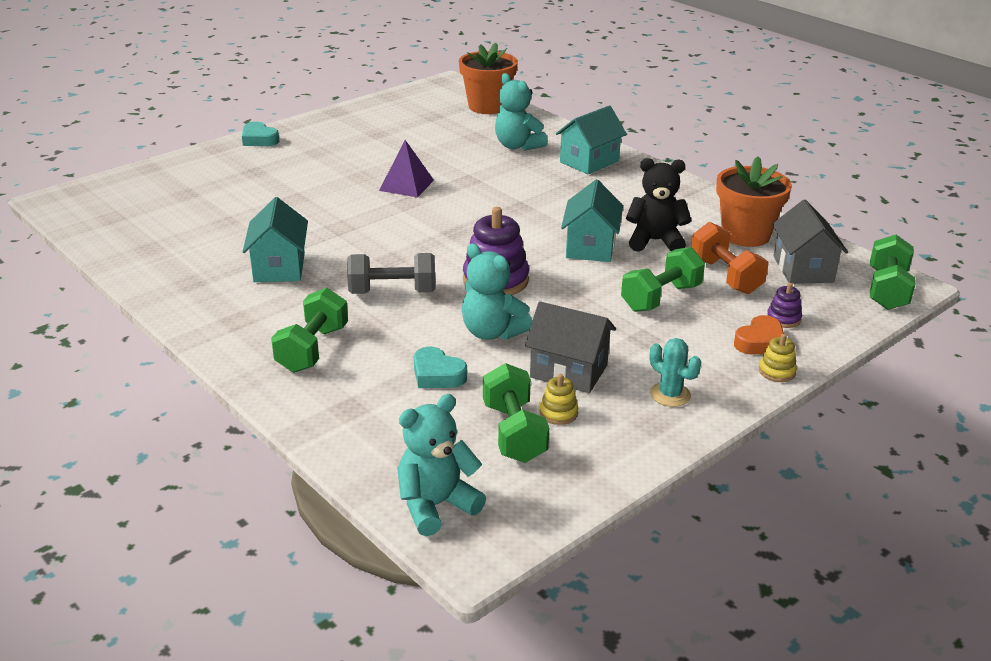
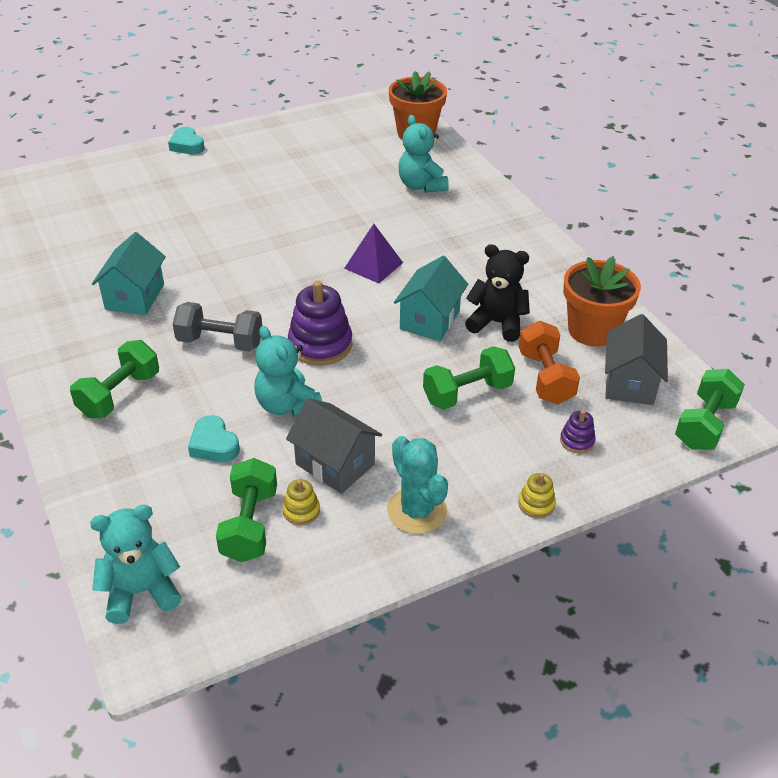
camera: 15 degrees right, 10 degrees up
(406, 185) = (293, 218): purple pyramid -> purple pyramid (373, 265)
(589, 162) = (481, 215): turquoise house -> none
(670, 395) = (417, 511): turquoise cactus -> turquoise cactus, size x1.51
(760, 342) = (538, 465): orange heart -> none

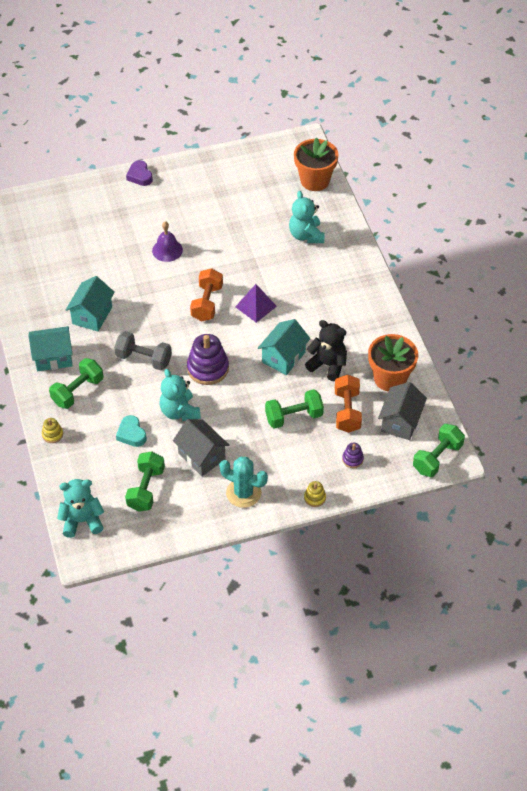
camera: 10 degrees right, 10 degrees up
(77, 354) = (53, 357): none -> turquoise house
(187, 145) = (140, 176): turquoise heart -> purple heart
(235, 215) = (167, 250): none -> purple bell
(301, 511) = (177, 484): yellow stacking toy -> yellow stacking toy (52, 434)
(303, 268) = (207, 303): none -> orange dumbbell
(417, 511) = (243, 493): turquoise cactus -> turquoise cactus turned 45 degrees counterclockwise

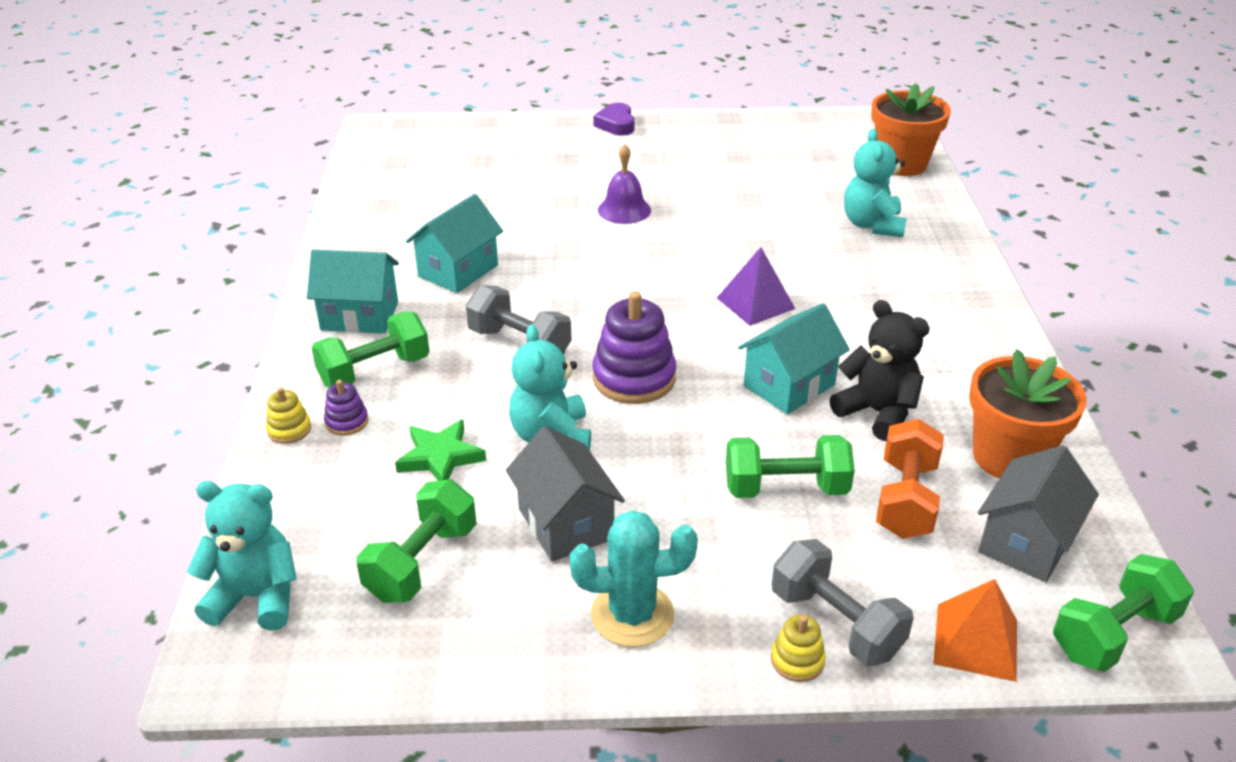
camera: 15 degrees right, 15 degrees down
(131, 434) = (440, 457): turquoise heart -> green star
(207, 303) = (667, 285): orange dumbbell -> none
(243, 493) = (632, 615): turquoise cactus -> turquoise cactus turned 45 degrees counterclockwise
(327, 478) = (836, 623): none -> grey dumbbell
(352, 459) = (903, 596): purple stacking toy -> purple stacking toy (347, 422)
(383, 473) = (976, 641): none -> orange pyramid

